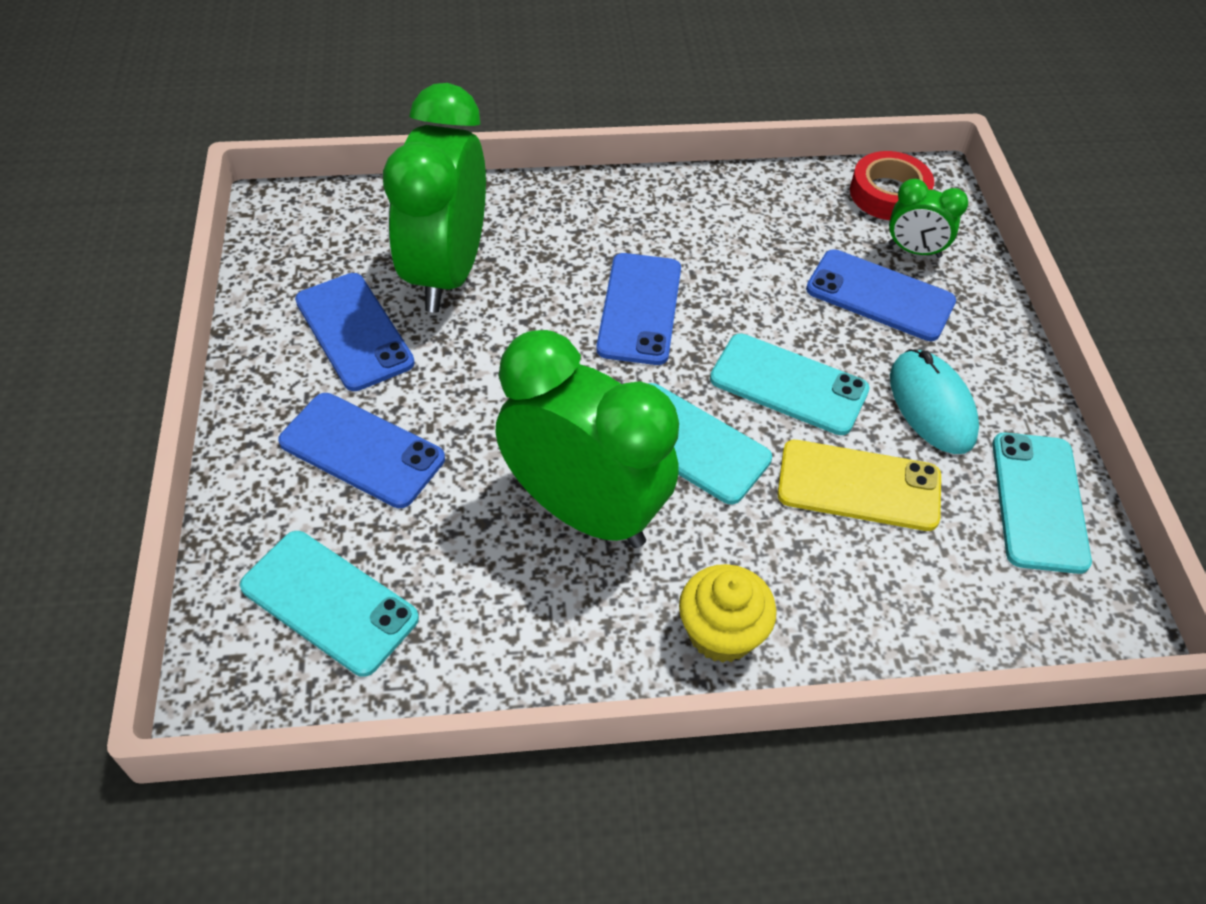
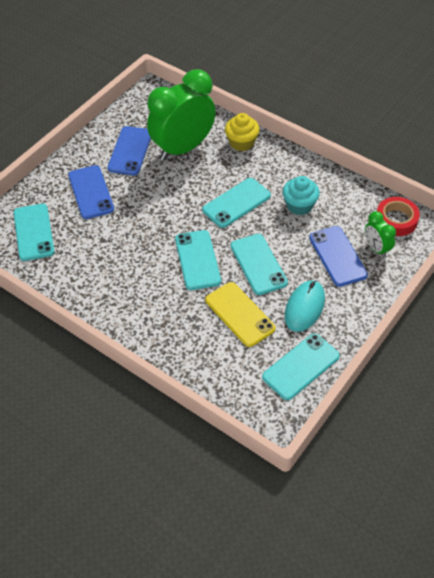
camera: 45 degrees right, 0 degrees up
(584, 511) = (137, 258): green clock -> none
(640, 309) = (236, 203): blue phone -> turquoise phone
(721, 632) = (136, 324): yellow cupcake -> yellow cupcake (241, 142)
(737, 254) = (299, 205): none -> turquoise cupcake

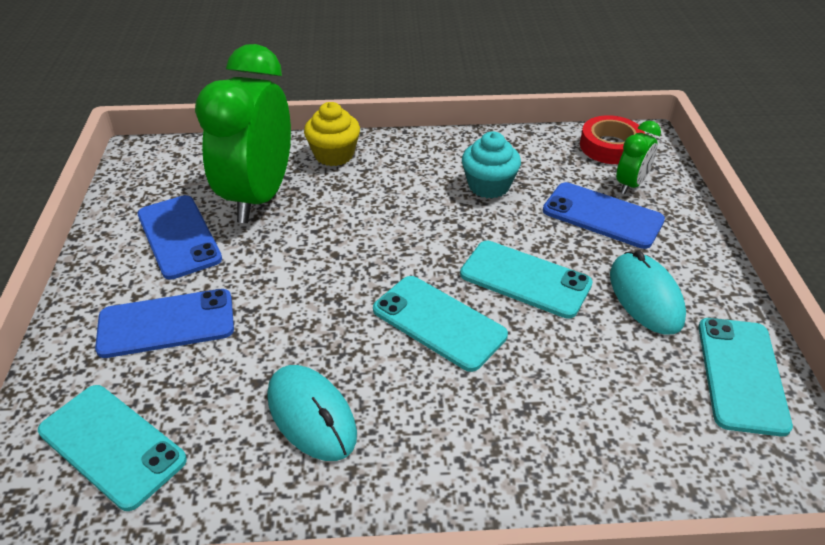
camera: 40 degrees left, 10 degrees down
(91, 192) = (166, 323): blue phone -> blue phone turned 45 degrees counterclockwise
(110, 266) = (311, 415): none -> turquoise mouse
(236, 203) = (408, 223): turquoise phone -> none
(240, 314) = (582, 358): yellow phone -> none
(376, 248) = (630, 184): green clock -> green clock turned 75 degrees counterclockwise

